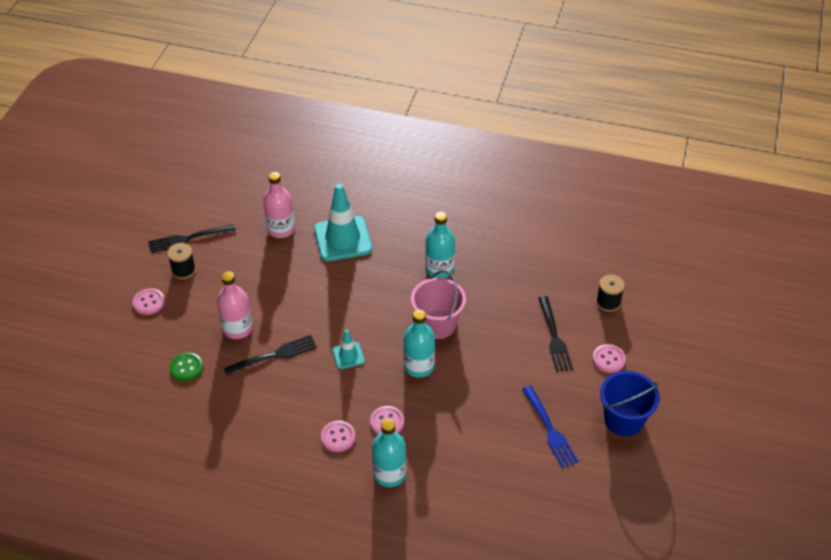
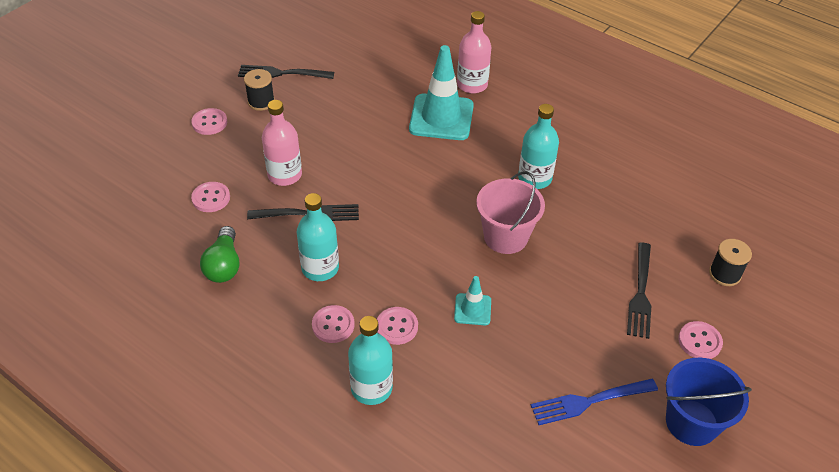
camera: 20 degrees right, 0 degrees up
(186, 367) = (211, 198): green button -> pink button
(227, 419) = (224, 265): none -> green light bulb
(281, 229) = (381, 90): pink bottle -> pink bottle (472, 85)
(348, 355) = (388, 239): turquoise traffic cone -> turquoise traffic cone (472, 309)
(419, 366) = (463, 276): turquoise bottle -> turquoise bottle (320, 268)
(549, 429) = (590, 401): blue fork -> blue fork turned 75 degrees clockwise

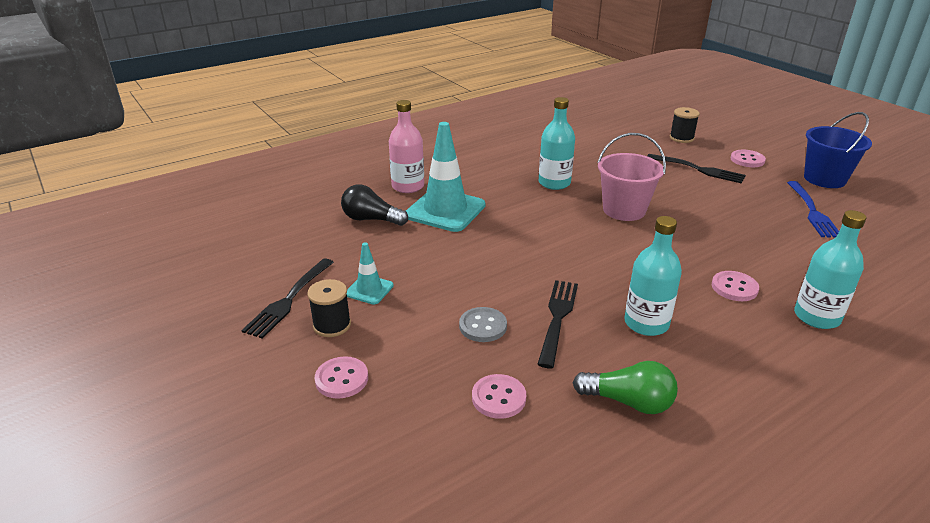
camera: 70 degrees left, 15 degrees down
(285, 175) = (483, 326): pink bottle -> grey button
(333, 325) = (732, 328): pink button -> none
(405, 80) = (371, 219): none -> black light bulb
(472, 309) = (712, 243): turquoise traffic cone -> turquoise traffic cone (369, 290)

